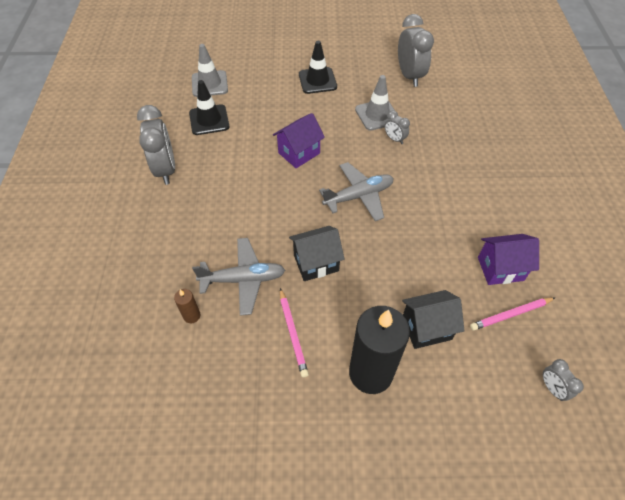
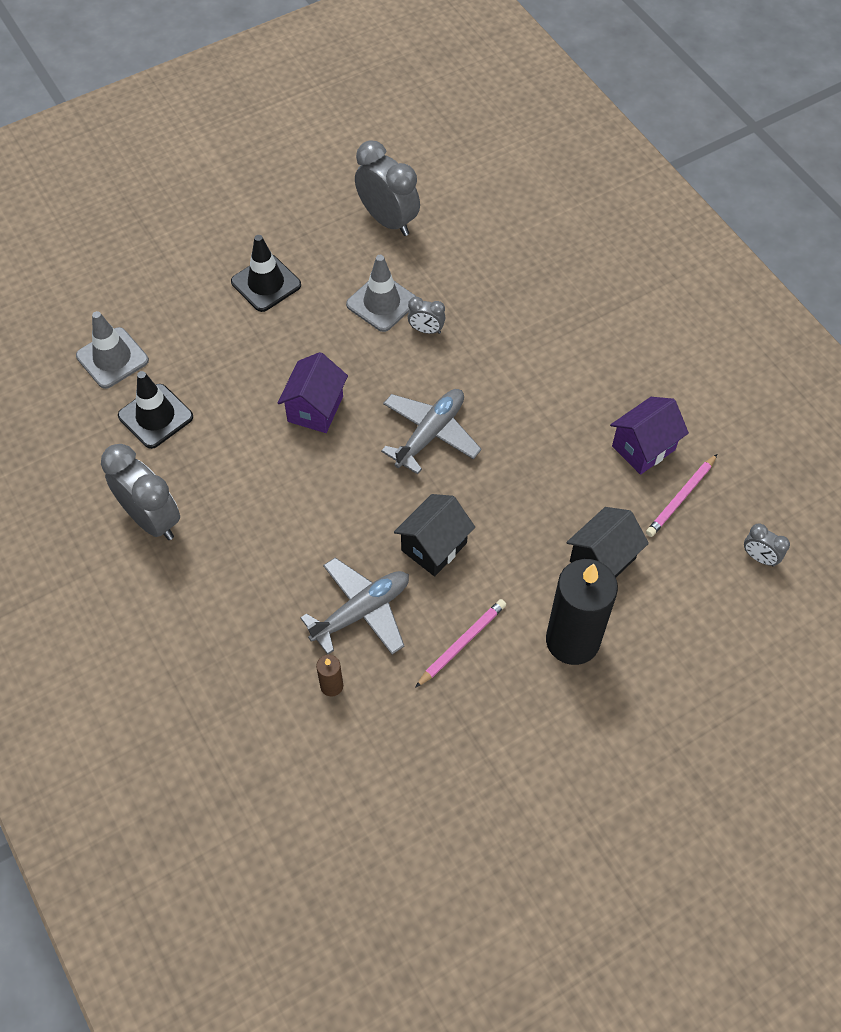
camera: 30 degrees left, 5 degrees up
(293, 333) = (462, 643): pink pencil -> pink pencil turned 90 degrees counterclockwise

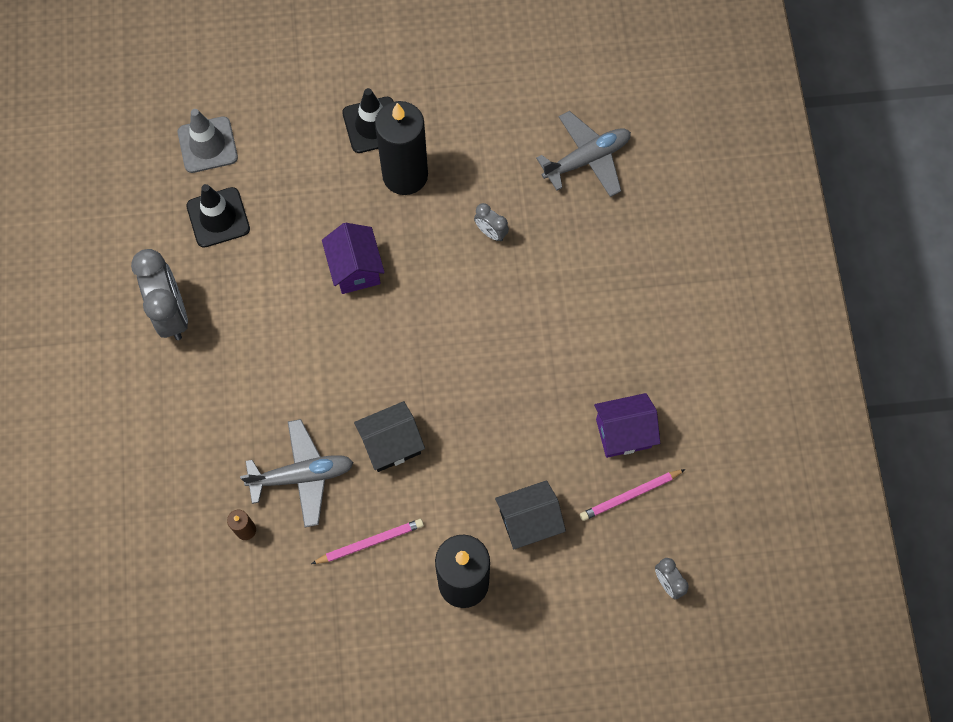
camera: 25 degrees right, 10 degrees up
(315, 409) = (356, 269): purple house -> purple house turned 60 degrees counterclockwise
(319, 313) = (405, 175): none -> black candle
(381, 303) = (465, 188): grey traffic cone -> none
(388, 220) = (514, 104): grey clock -> none
(430, 434) = (442, 336): grey plane -> grey plane (586, 159)

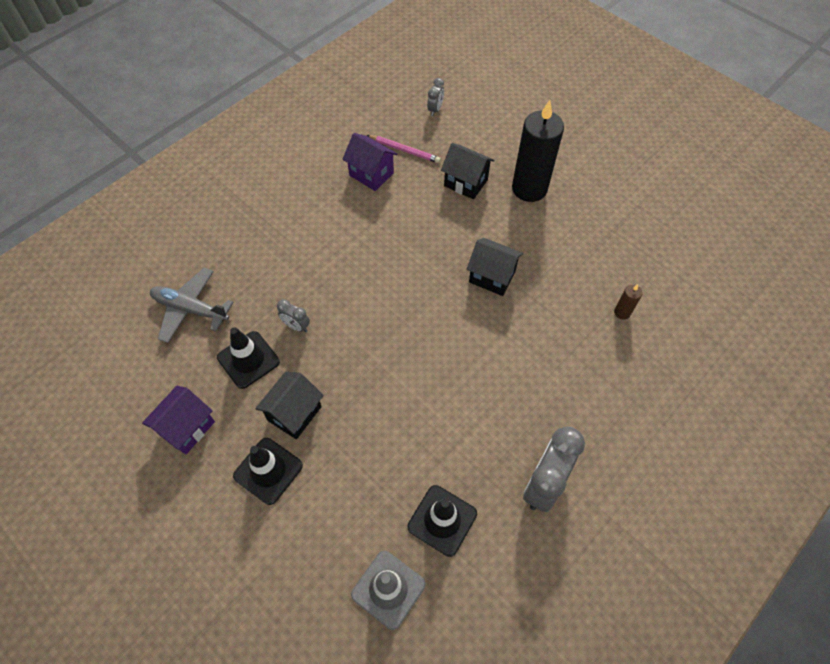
camera: 130 degrees left, 10 degrees down
(301, 475) = (560, 309): grey plane -> none
(356, 269) = (396, 388): purple house -> purple house (187, 428)
(370, 542) = (557, 245): pink pencil -> none
(405, 175) = (294, 413): black candle -> black house
(490, 173) = (248, 360): none -> black traffic cone
(491, 232) = (296, 326): grey clock -> grey clock turned 120 degrees clockwise

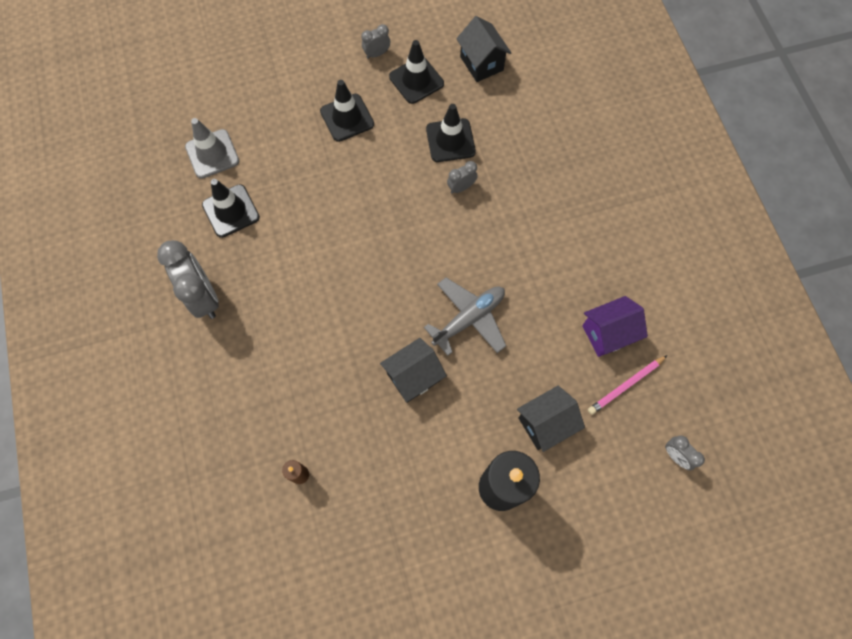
camera: 120 degrees right, 10 degrees up
(167, 488) = (377, 54): none -> grey clock
(187, 428) = (416, 80): purple house -> black traffic cone
(191, 309) = (526, 118): grey plane -> grey plane (469, 319)
(294, 413) = (381, 153): black house -> black house (481, 63)

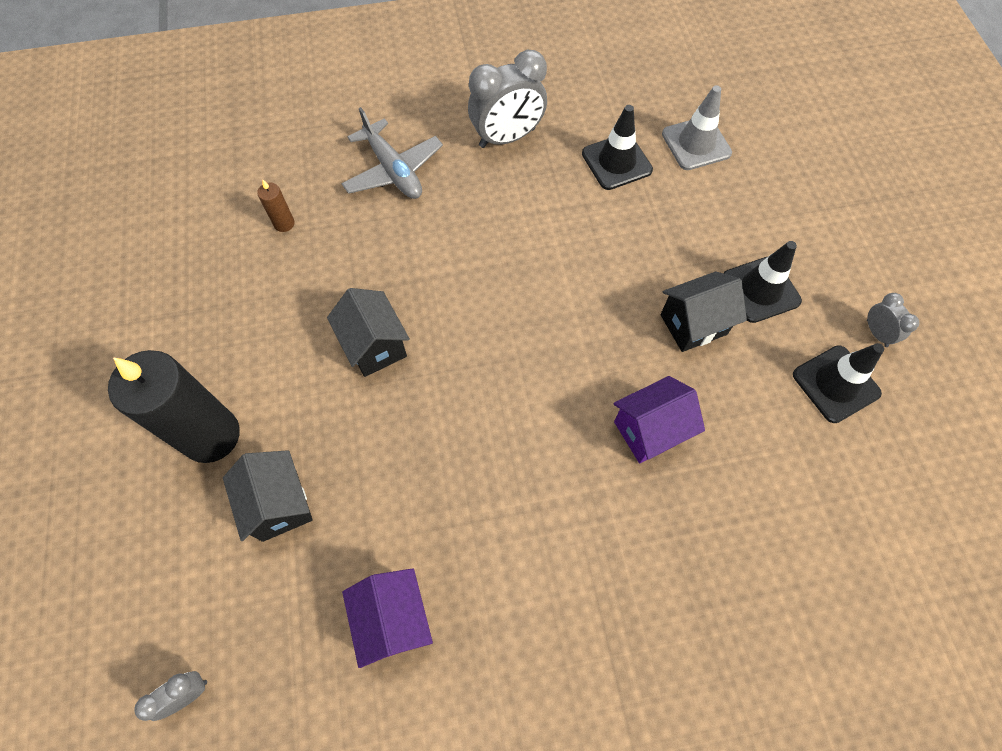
camera: 95 degrees right, 5 degrees down
(450, 140) = (730, 423): black traffic cone -> none
(461, 187) = (650, 430): grey clock -> purple house
(469, 319) = (444, 420): grey plane -> grey plane (393, 170)
(481, 63) = (881, 485): black house -> black house (693, 324)
(625, 385) = (308, 634): pink pencil -> none

